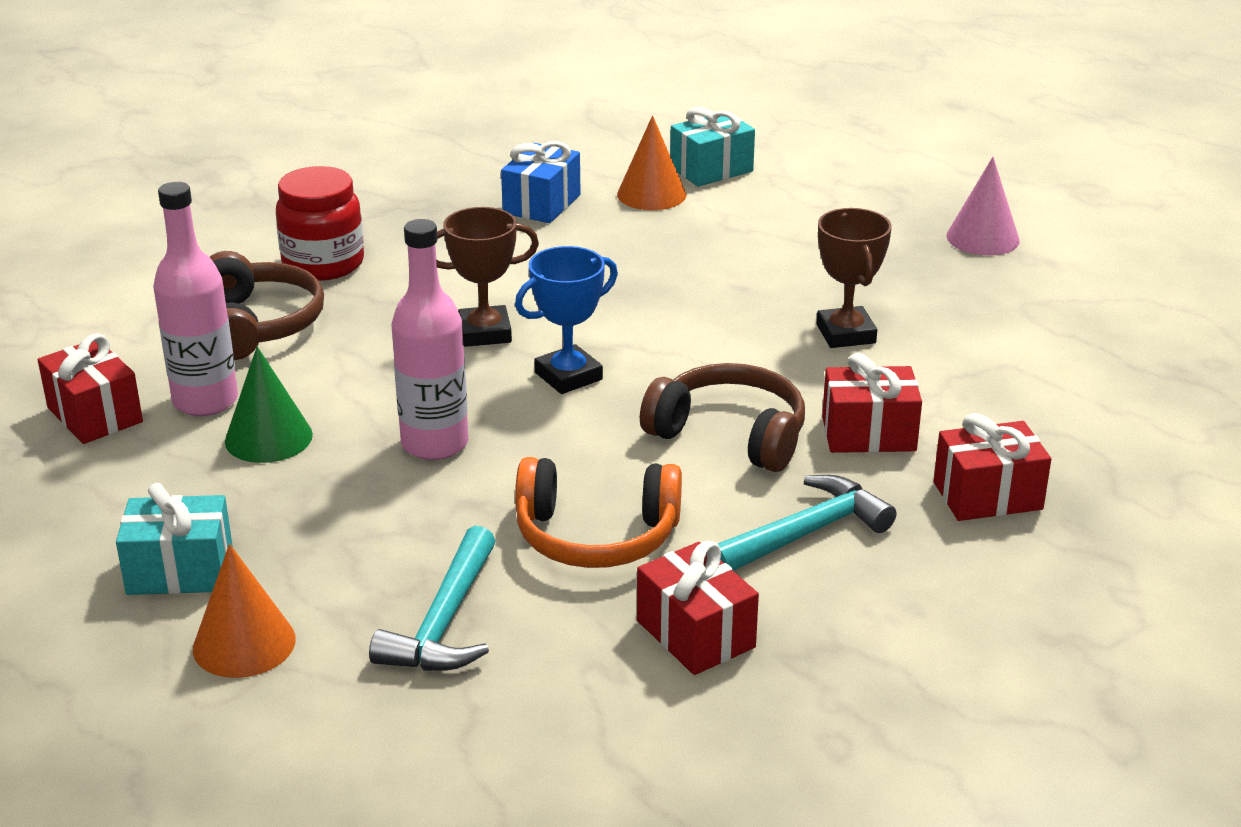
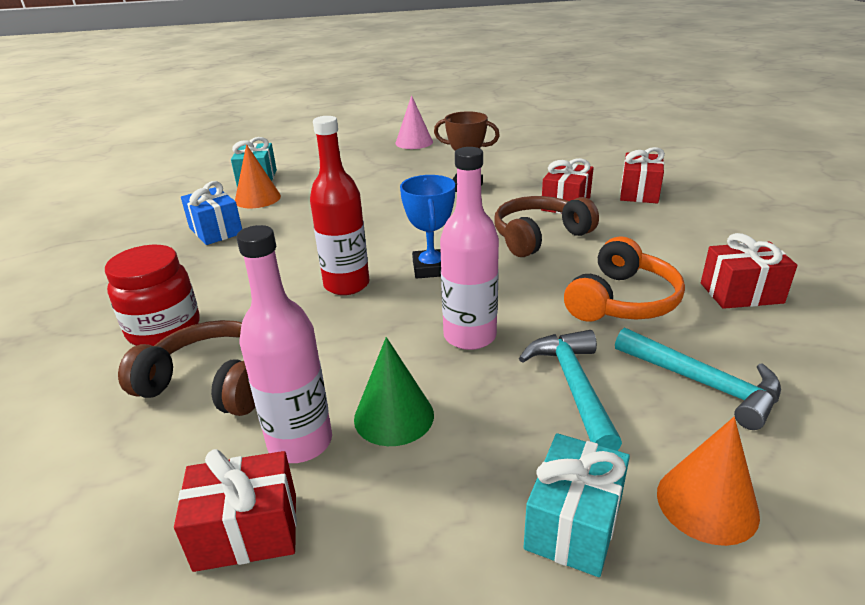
camera: 60 degrees left, 0 degrees up
(485, 333) = (346, 285): brown trophy -> red bottle
(805, 533) = (651, 240): turquoise hammer -> turquoise hammer (574, 387)

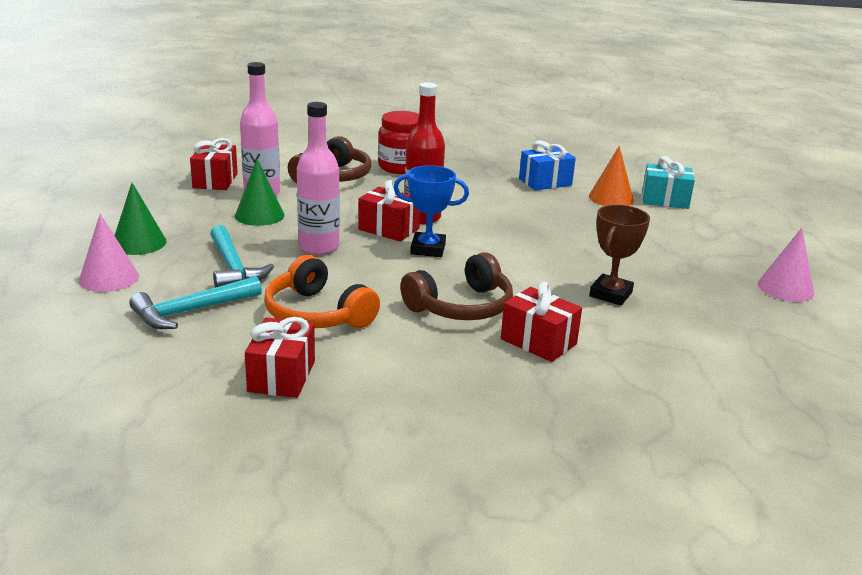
camera: 100 degrees right, 5 degrees down
(539, 236) = (461, 306): brown headphones -> brown headphones turned 75 degrees clockwise
(573, 523) = (139, 243): turquoise gift -> green cone
(574, 387) = (233, 268): turquoise hammer -> turquoise hammer turned 60 degrees clockwise
(639, 192) = (555, 403): red gift -> red gift (389, 229)
(707, 503) = (109, 278): orange cone -> pink cone

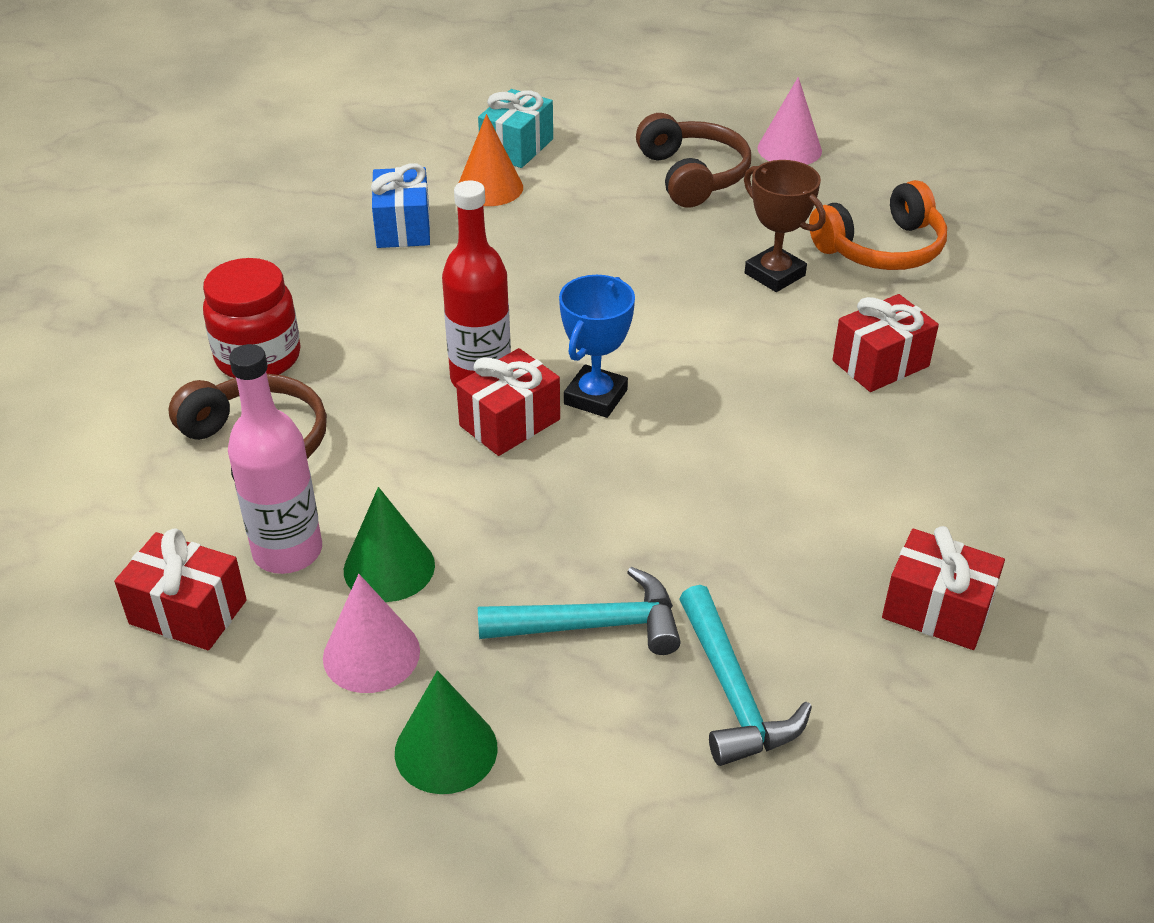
camera: 70 degrees left, 15 degrees up
(109, 278) = (582, 800): pink cone -> pink cone (371, 654)
(317, 314) = (771, 549): orange headphones -> orange headphones (881, 248)
(319, 247) = (548, 512): pink bottle -> none
(461, 306) = (779, 405): brown headphones -> brown headphones (692, 175)

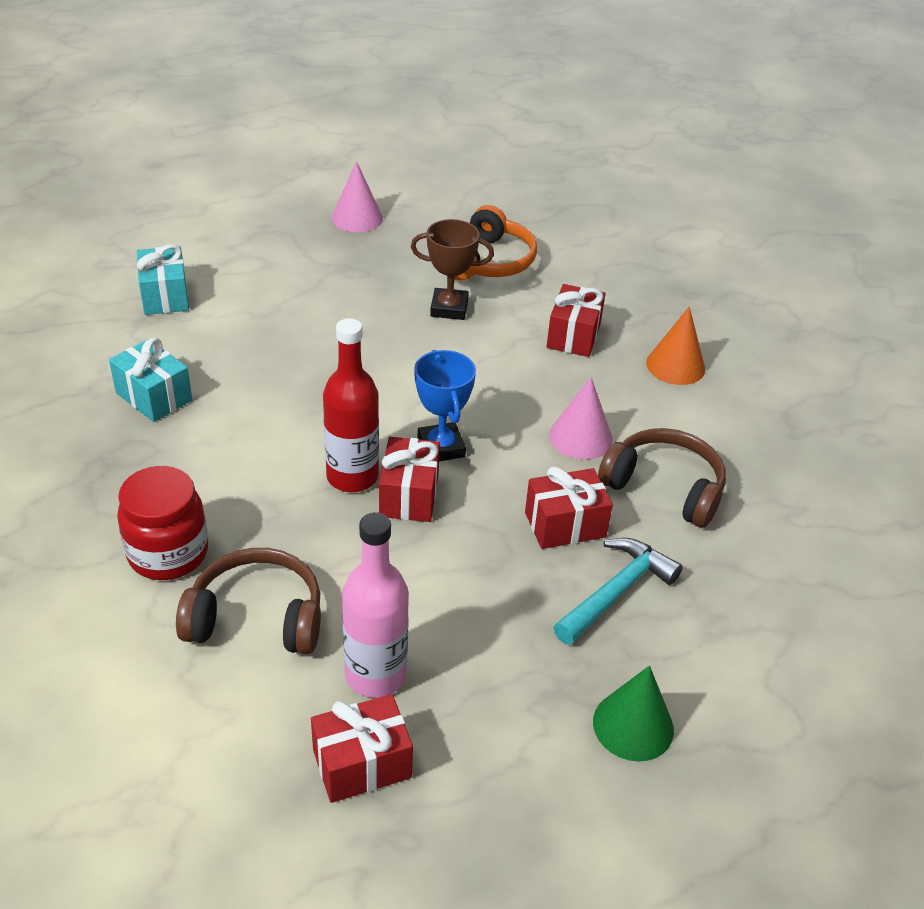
camera: 45 degrees left, 0 degrees up
(371, 654) = (516, 701): pink cone -> pink cone (580, 437)
(389, 567) = (455, 639): green cone -> none
(403, 227) = (154, 396): blue gift -> turquoise gift
(490, 188) = (183, 336): orange cone -> orange cone (675, 366)
(692, 175) = (317, 263): brown headphones -> brown headphones (664, 487)
(732, 692) = (730, 579): turquoise hammer -> none
(936, 610) = (765, 465): red gift -> red gift (565, 525)

